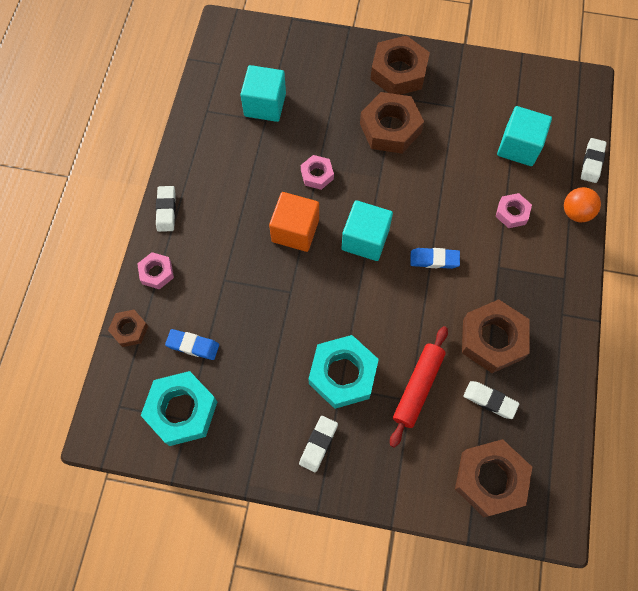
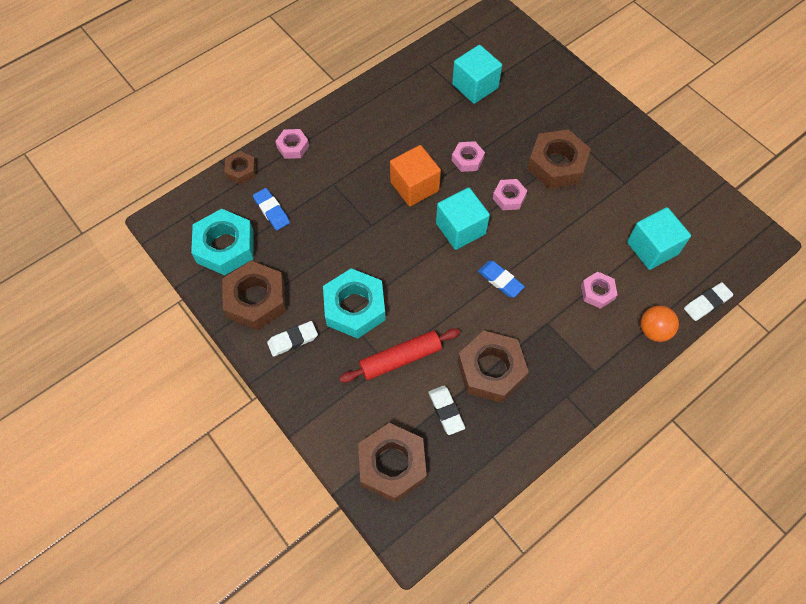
camera: 40 degrees right, 5 degrees down
(166, 210) = (338, 111): white eraser -> none
(378, 184) = (509, 197): none -> pink nut
(398, 72) = (603, 129): brown nut -> brown nut (256, 299)

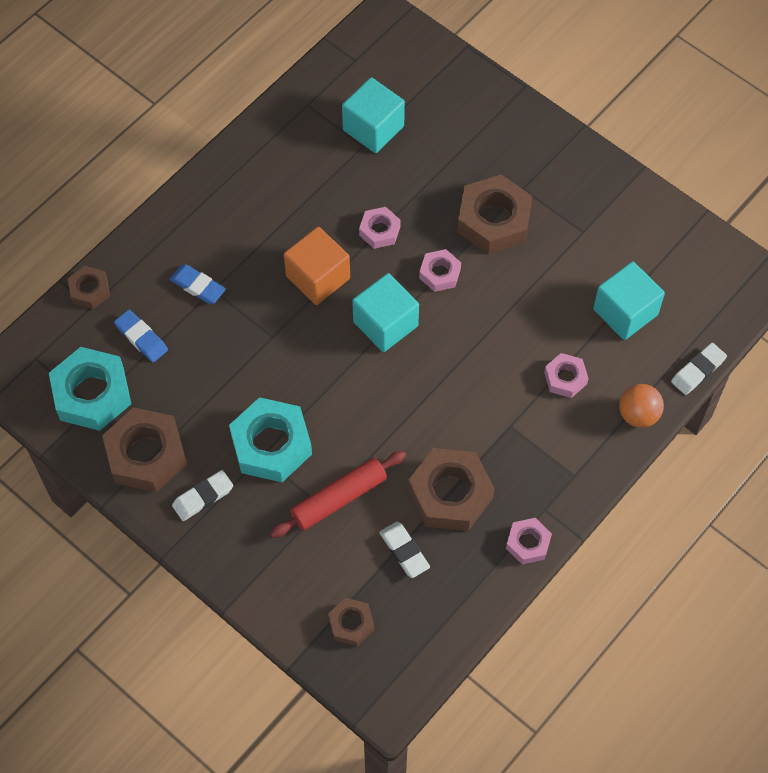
camera: 10 degrees left, 0 degrees up
(293, 146) = (150, 248): pink nut -> pink nut (528, 543)
(392, 464) = (351, 624): brown nut -> brown nut, size x0.54
(500, 280) = (445, 382): blue eraser -> blue eraser (197, 286)

